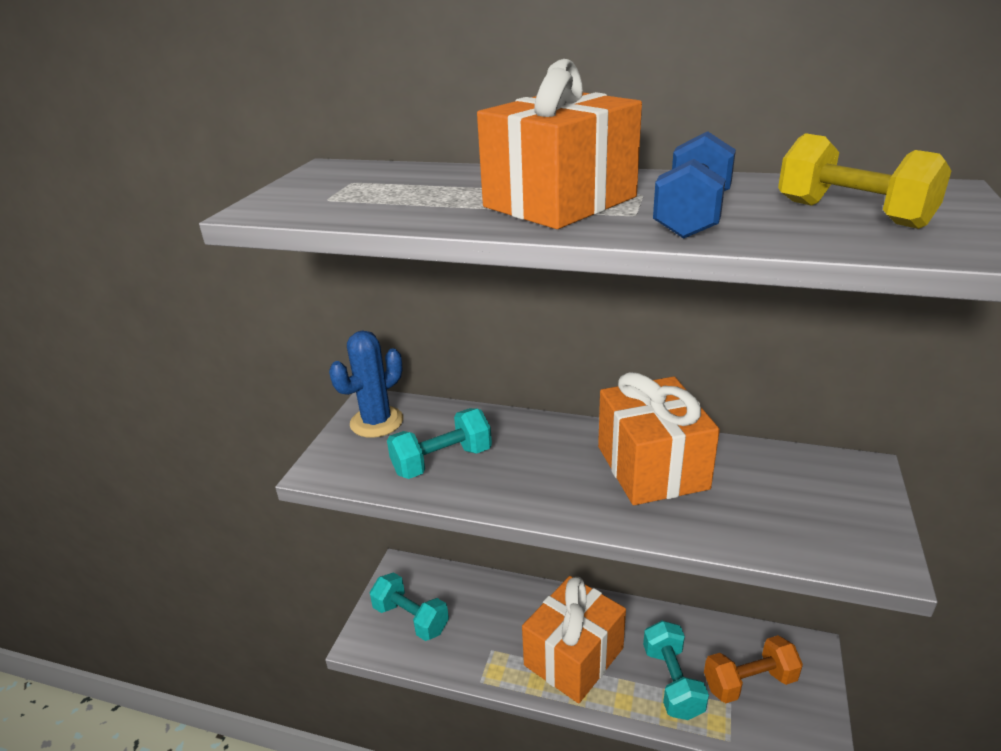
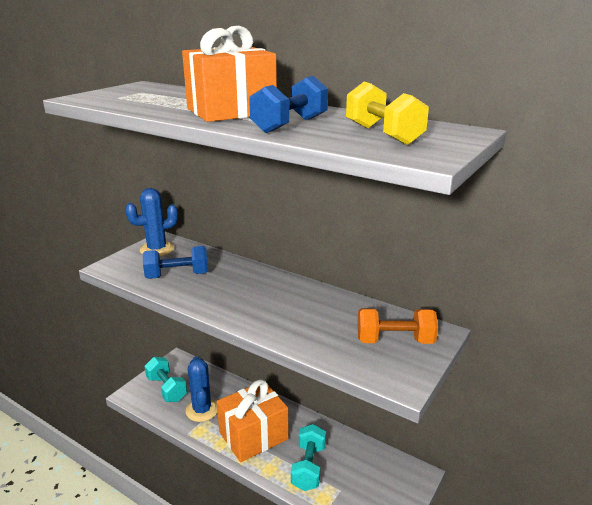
camera: 15 degrees right, 5 degrees down
(442, 461) = (177, 276): turquoise dumbbell -> blue dumbbell
(481, 638) = (202, 410): none -> blue cactus
(652, 467) = (299, 303): orange gift -> none
(749, 682) = (361, 481): orange dumbbell -> orange dumbbell (394, 341)

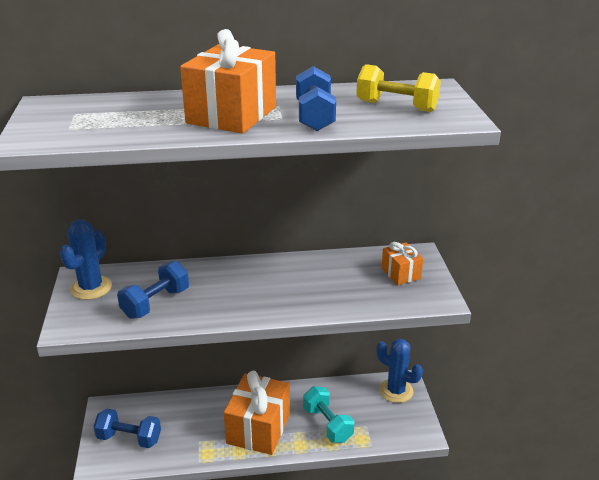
camera: 40 degrees left, 5 degrees up
(167, 389) = (129, 438): turquoise dumbbell -> blue dumbbell
(202, 410) = (188, 436): blue cactus -> blue cactus (396, 391)
(394, 341) = (401, 273): orange dumbbell -> orange gift

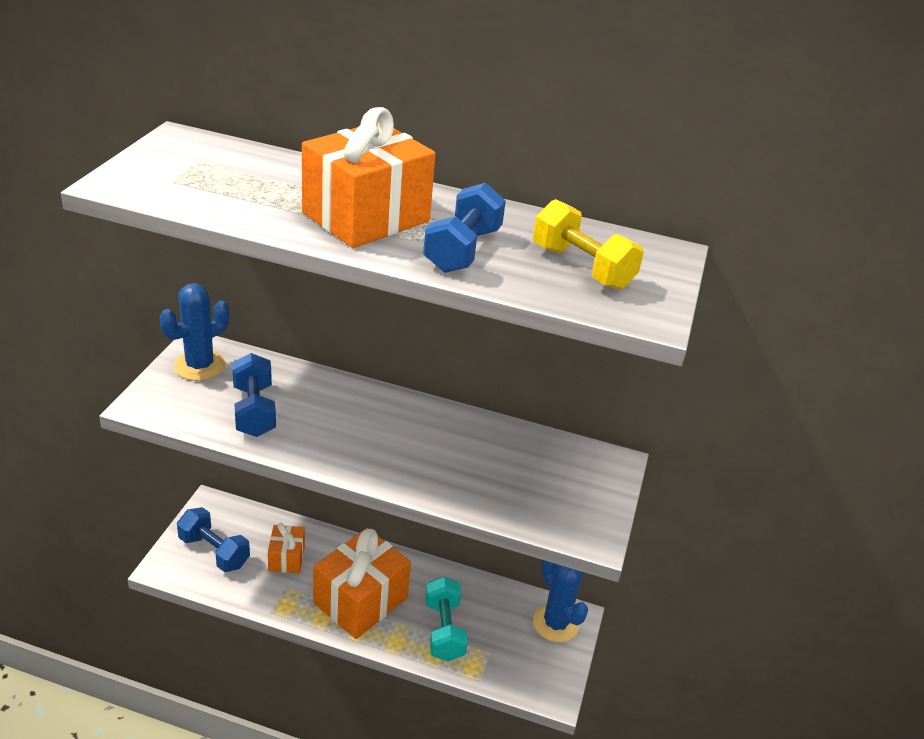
camera: 20 degrees right, 5 degrees up
(156, 303) = (254, 411): blue dumbbell -> blue dumbbell turned 75 degrees counterclockwise
(401, 273) = (570, 481): orange gift -> orange gift (286, 558)

